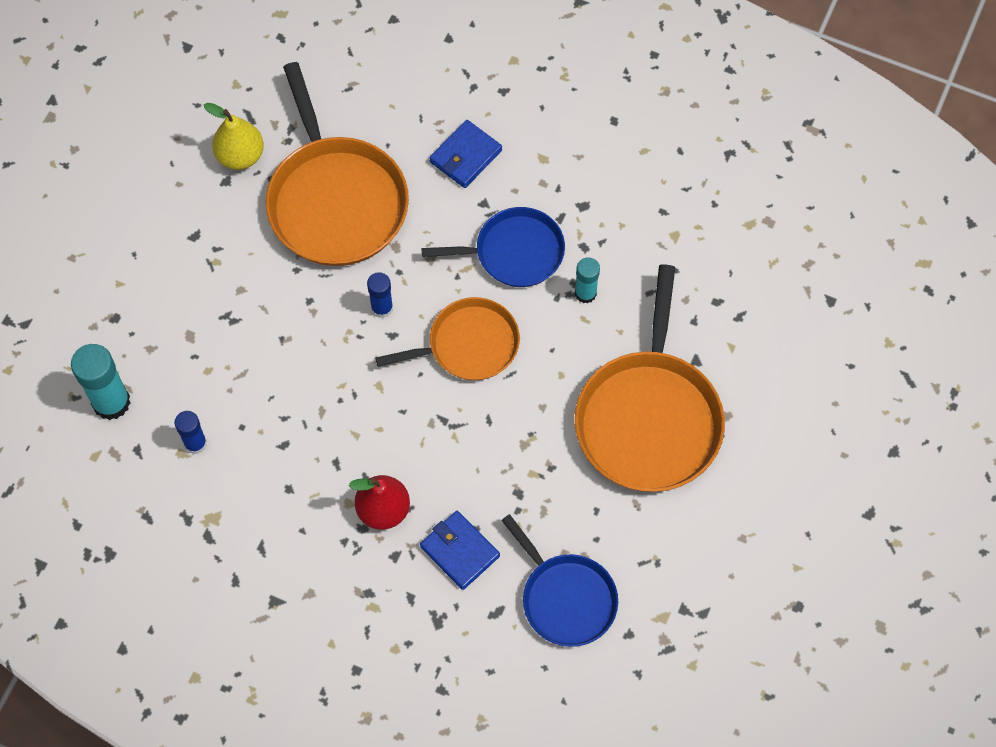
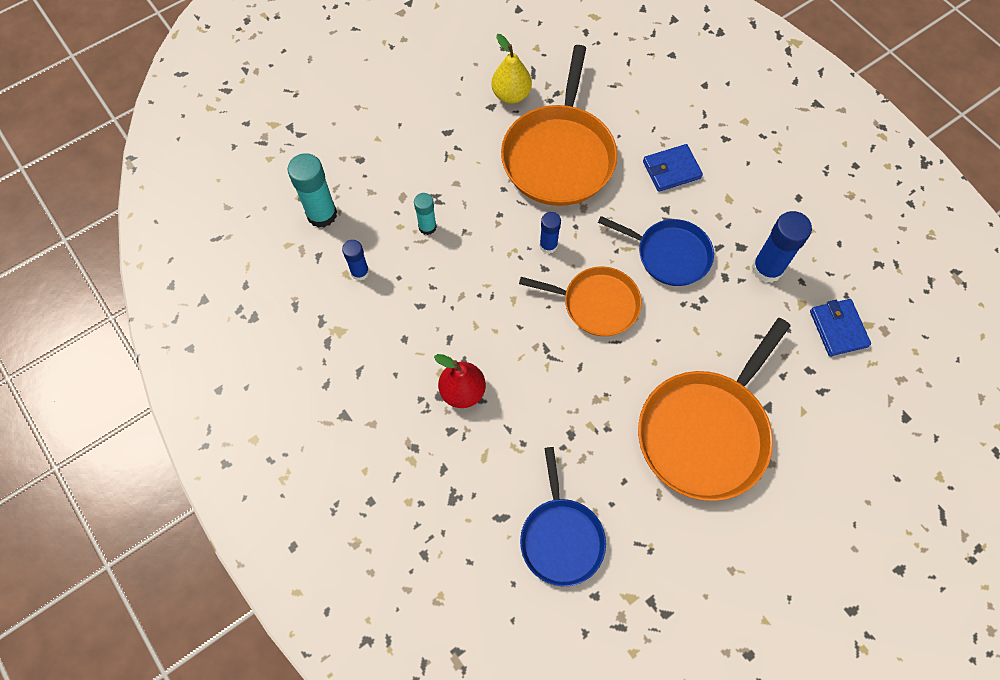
camera: 30 degrees right, 0 degrees up
(459, 551) = (500, 454): blue wallet -> blue wallet (838, 329)
(585, 293) = (707, 311): turquoise glue stick -> turquoise glue stick (427, 227)
(621, 216) = (767, 269): none -> blue glue stick

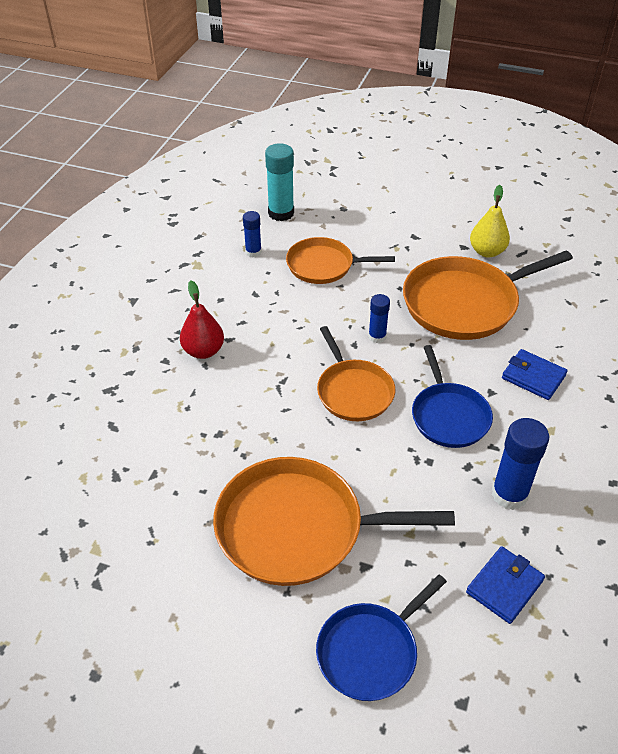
camera: 55 degrees right, 20 degrees down
(427, 227) = (324, 265): turquoise glue stick -> orange pan
(561, 537) = (120, 473): blue pan -> blue pan (370, 651)

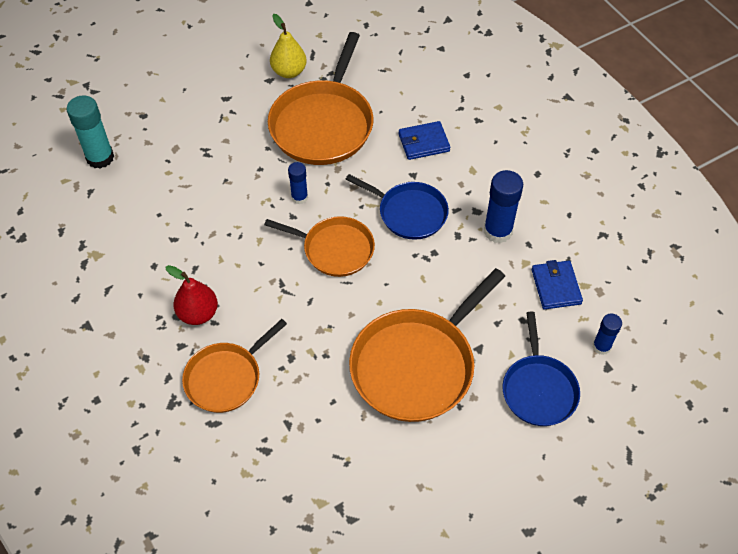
camera: 50 degrees left, 10 degrees up
(253, 252) = (124, 207): blue glue stick -> blue glue stick (601, 346)
(324, 265) = (193, 174): orange pan -> orange pan (226, 378)

